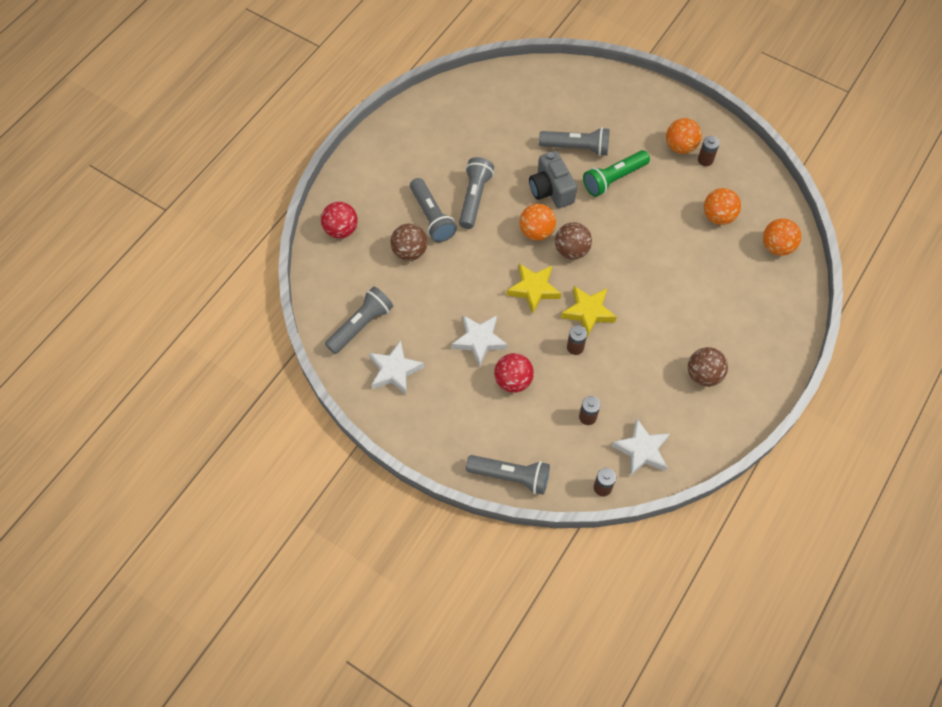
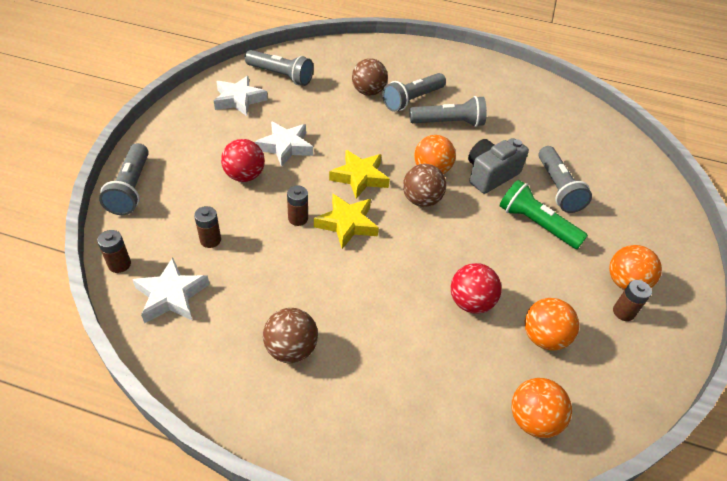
camera: 70 degrees right, 15 degrees down
(341, 230) = (373, 53): red ball -> red ball (470, 302)

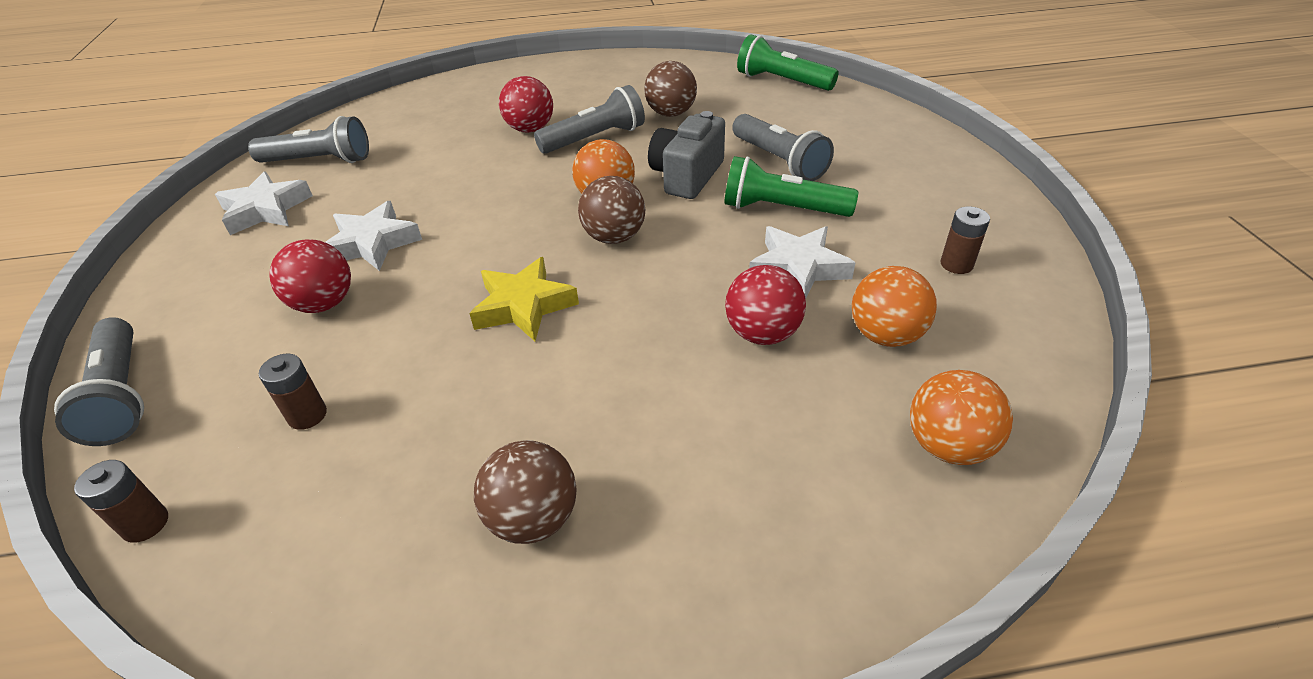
camera: 20 degrees left, 5 degrees down
(171, 295) = (273, 531): white star -> white star (798, 268)
(298, 218) = (443, 328): brown battery -> none
(360, 177) = (509, 241): yellow star -> none
(368, 92) = (462, 140): brown ball -> brown ball (671, 113)
(412, 100) = (530, 129): grey flashlight -> red ball
(601, 125) = (782, 81): none -> green flashlight
(625, 282) = (933, 231): orange ball -> none

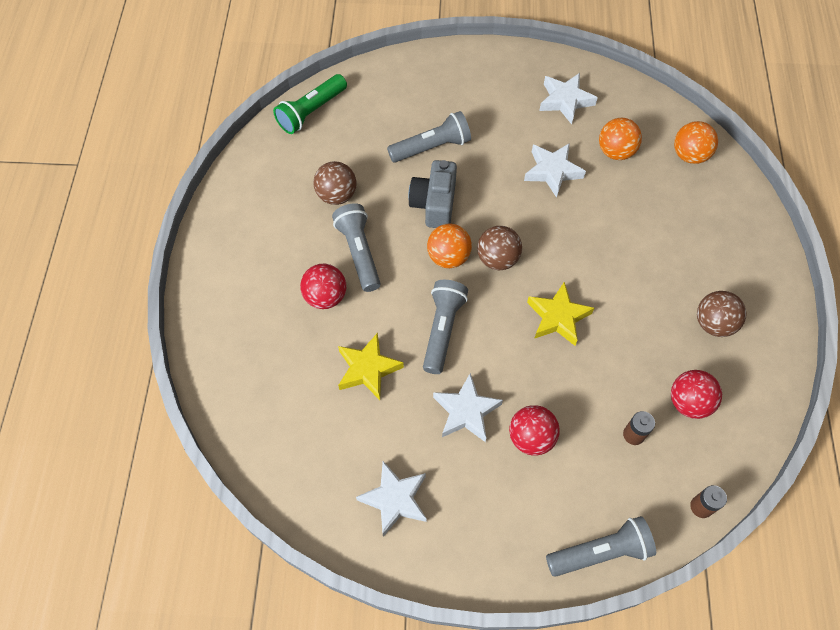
camera: 80 degrees left, 20 degrees up
(319, 161) = (322, 466): grey flashlight -> grey flashlight (442, 330)
(436, 168) = (368, 369): none -> yellow star
(687, 176) = (434, 204): grey camera -> grey camera turned 60 degrees clockwise
(762, 333) = (605, 203): red ball -> red ball (689, 402)
(782, 209) = (490, 162): green flashlight -> none
(956, 264) = (565, 101): brown battery -> white star

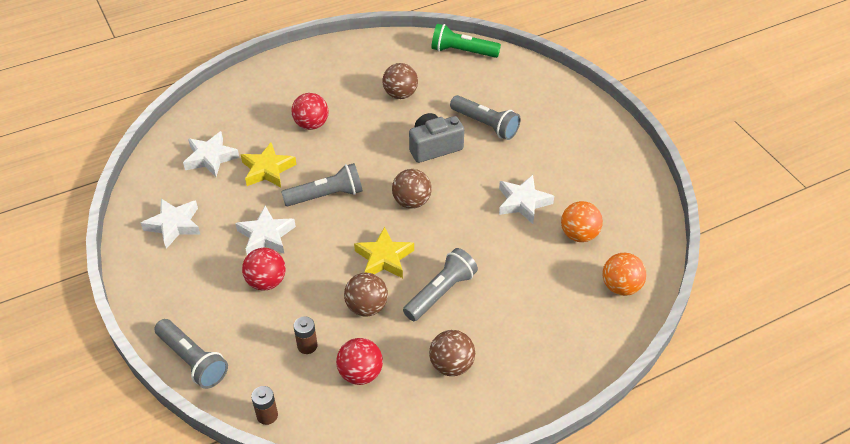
camera: 60 degrees right, 15 degrees down
(359, 253) = (360, 126): grey flashlight -> grey flashlight (440, 293)
(448, 257) = (392, 174): orange ball -> none
(565, 101) = (603, 183): white star -> white star (210, 158)
(612, 361) = (366, 307): none -> brown ball

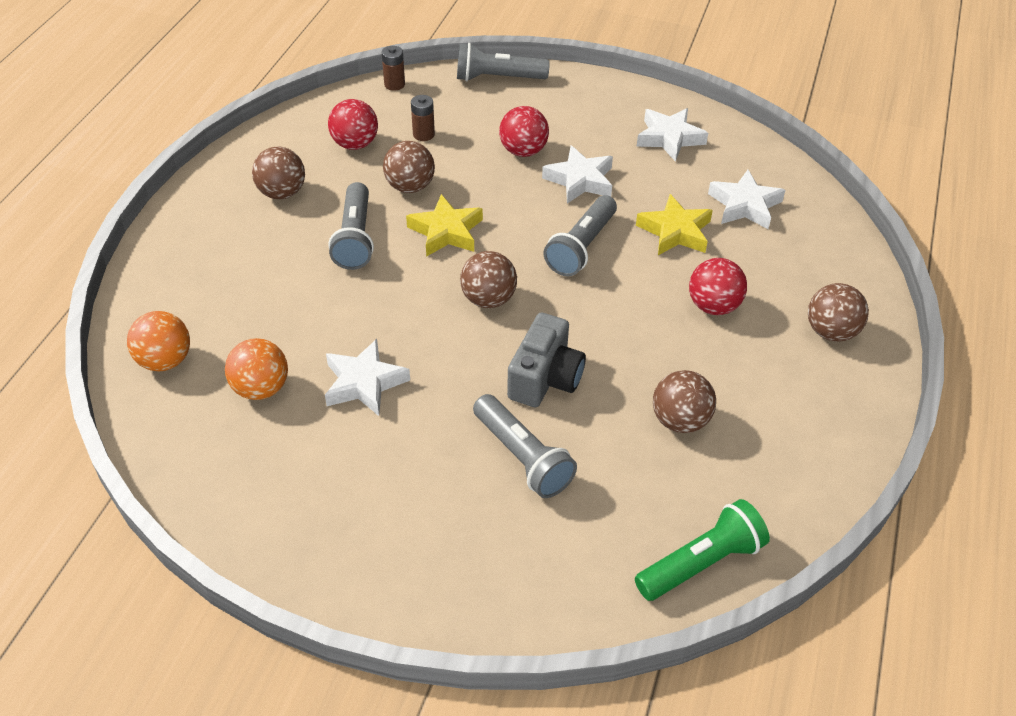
camera: 135 degrees right, 0 degrees up
(282, 81) = (831, 332): none -> brown ball
(485, 124) = (522, 457): grey flashlight -> grey flashlight turned 120 degrees counterclockwise

